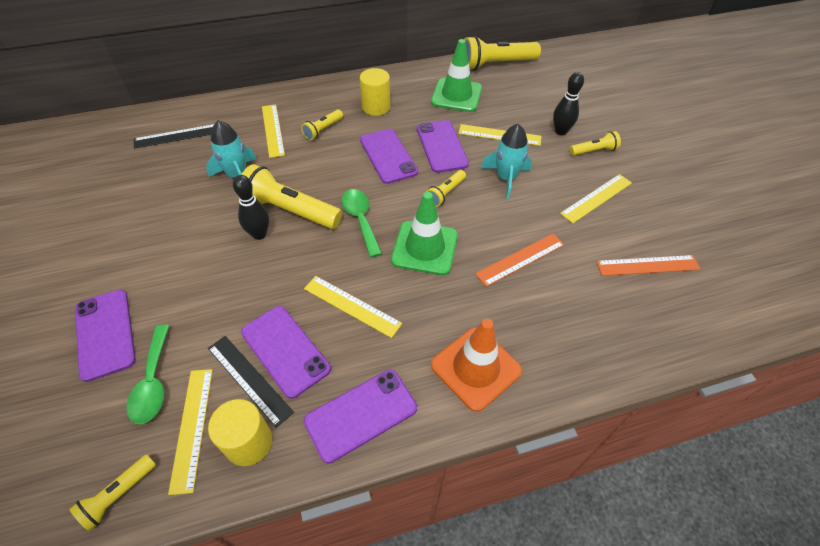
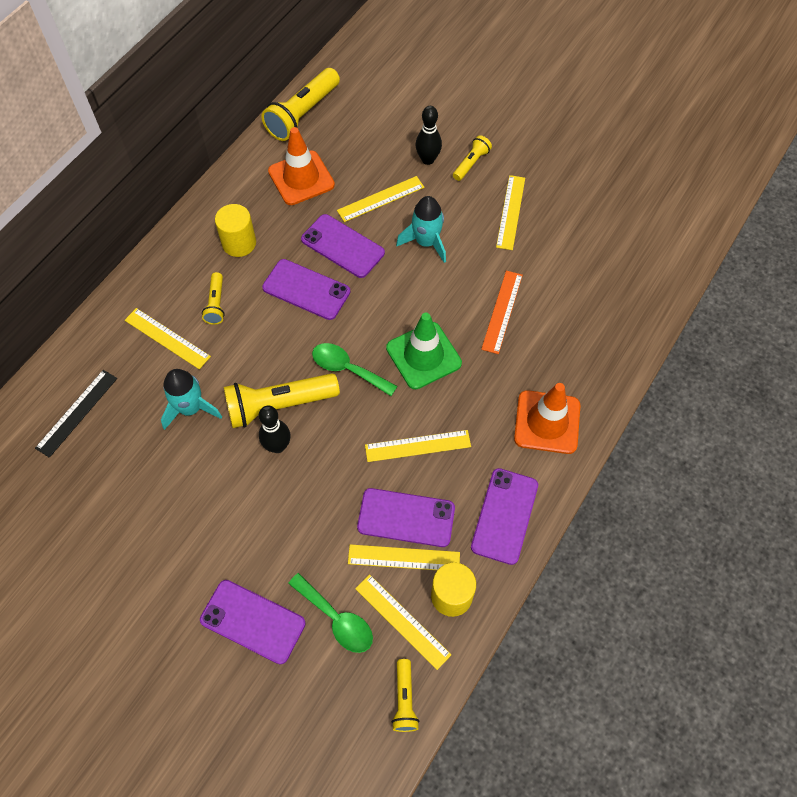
camera: 40 degrees left, 10 degrees up
(249, 379) = (404, 558): black ruler -> yellow ruler
(445, 193) = (391, 293): yellow flashlight -> none
(456, 95) = (301, 178): green traffic cone -> orange traffic cone
(647, 265) = (592, 250): orange ruler -> none

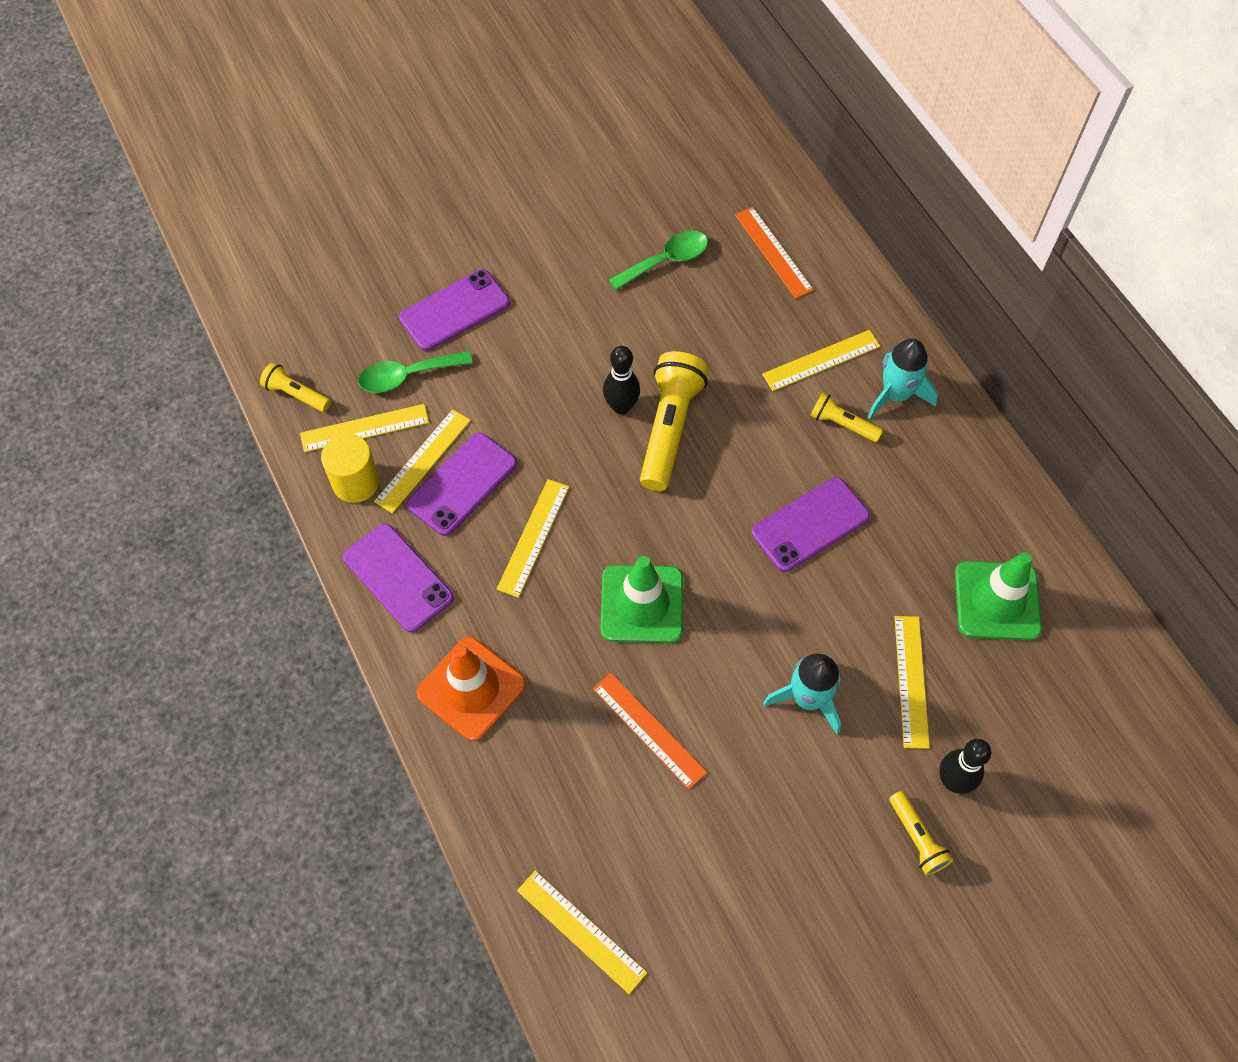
camera: 120 degrees right, 0 degrees up
(77, 413) = (773, 252): black ruler -> orange ruler
(190, 408) = (717, 348): turquoise rocket -> turquoise rocket (896, 394)
(239, 243) = (922, 484): yellow cylinder -> none
(301, 178) = (997, 601): orange traffic cone -> green traffic cone
(302, 114) = (1119, 657): yellow flashlight -> none
(342, 246) = (855, 596): purple phone -> none
(347, 369) = (674, 515): green spoon -> green spoon (666, 260)
(511, 212) = (800, 840): yellow ruler -> yellow ruler (581, 931)

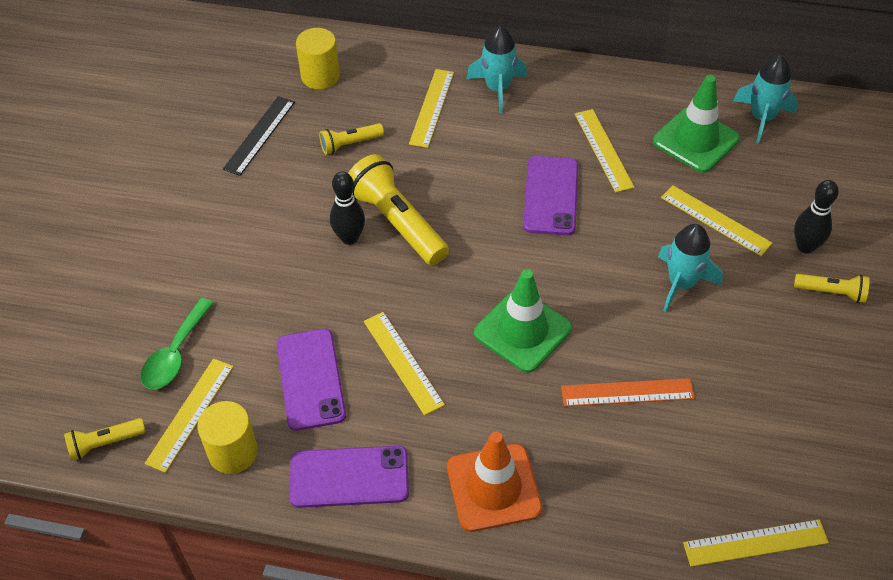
camera: 50 degrees left, 10 degrees down
(423, 460) = (262, 392): yellow ruler -> yellow ruler (603, 150)
(454, 310) = (153, 285): purple phone -> none
(666, 260) = (259, 135): green spoon -> black ruler
(773, 252) = (320, 76): orange ruler -> yellow cylinder
(842, 424) = (491, 129): yellow flashlight -> yellow flashlight (350, 144)
(1086, 642) = (762, 118): none -> turquoise rocket

